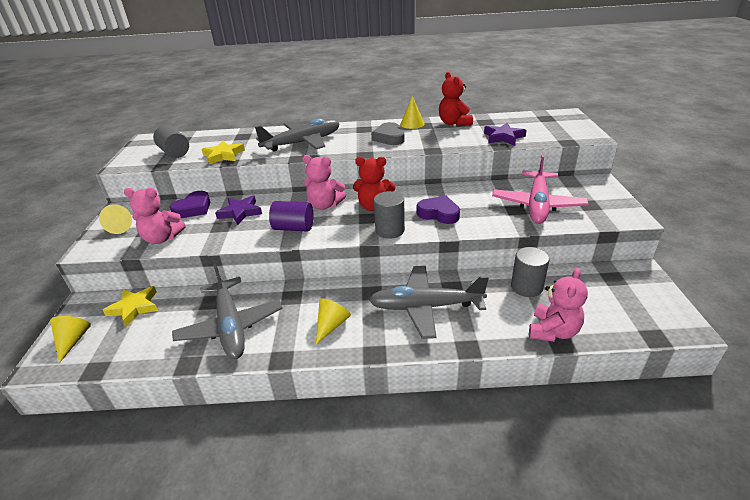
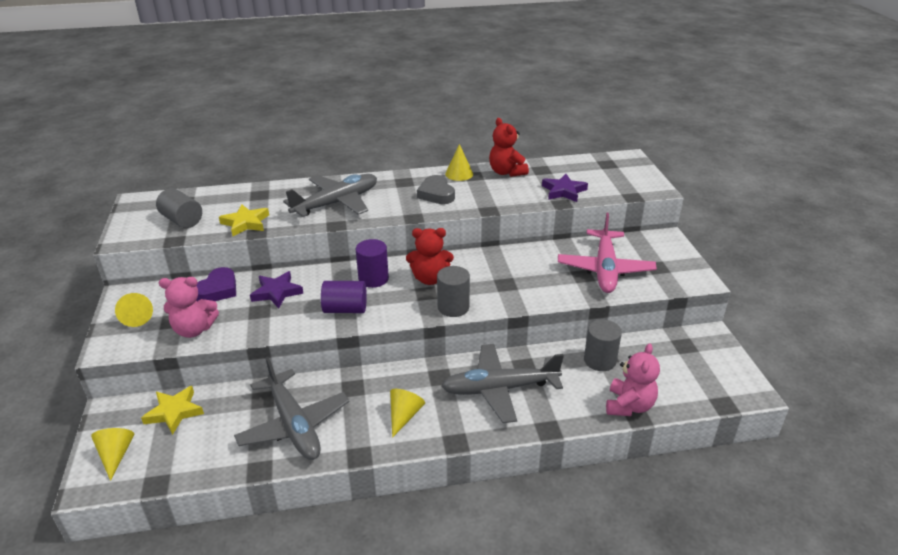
camera: 10 degrees left, 0 degrees up
(325, 205) = (373, 279): pink teddy bear -> purple cylinder
(439, 213) = (502, 284): purple heart -> none

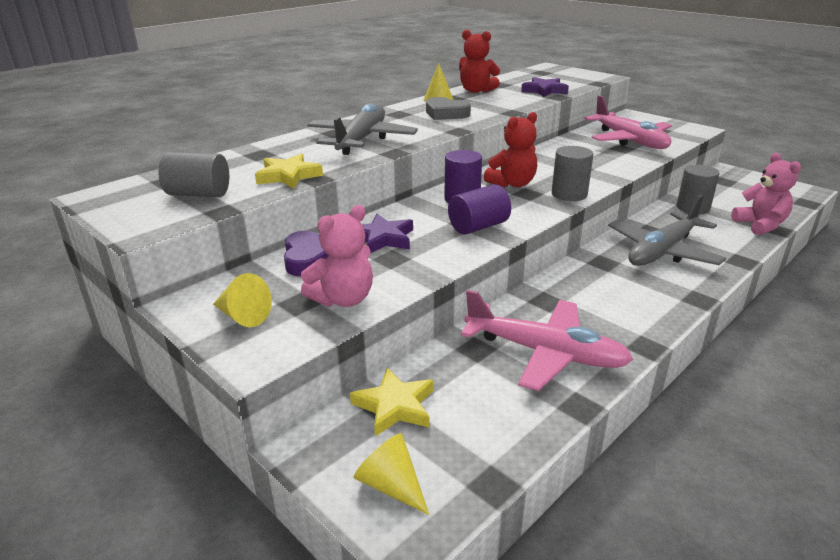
camera: 35 degrees left, 5 degrees down
(293, 424) = (544, 353): grey plane -> pink plane
(404, 416) = (627, 300): yellow cone -> none

